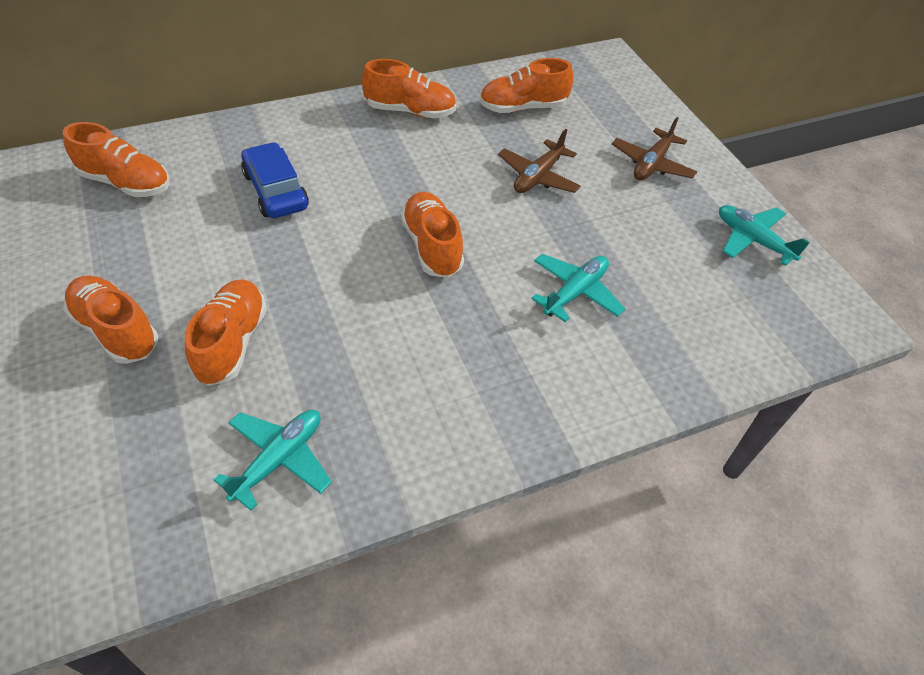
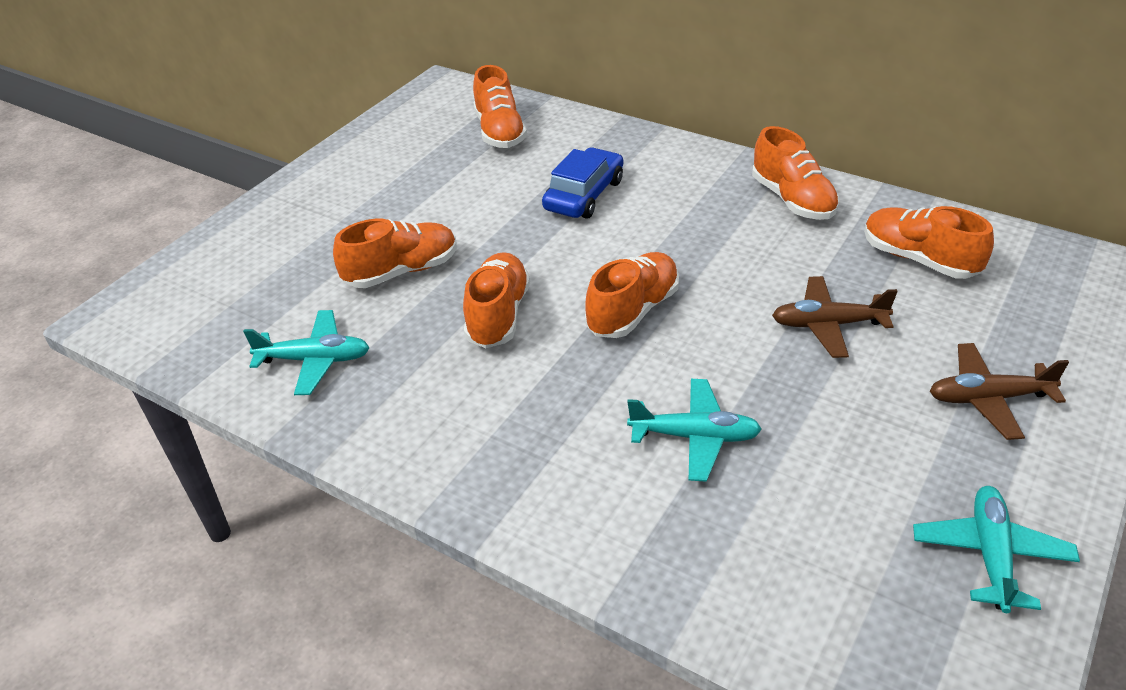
camera: 60 degrees right, 10 degrees down
(116, 330) = (358, 217): orange shoe -> orange shoe (498, 315)

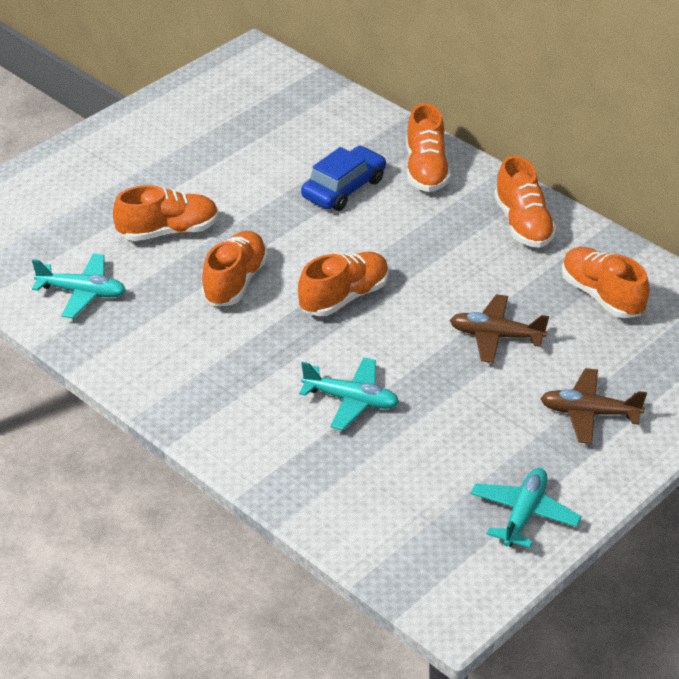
camera: 10 degrees right, 0 degrees up
(499, 132) = (291, 113): orange shoe -> orange shoe (426, 170)

